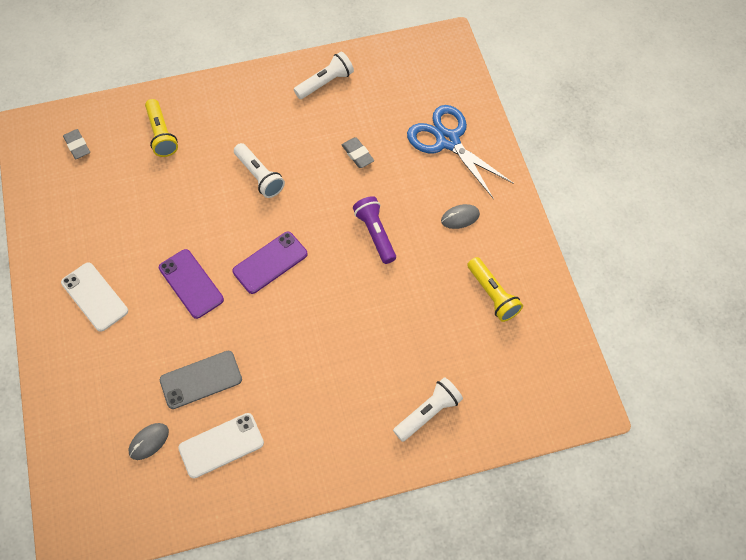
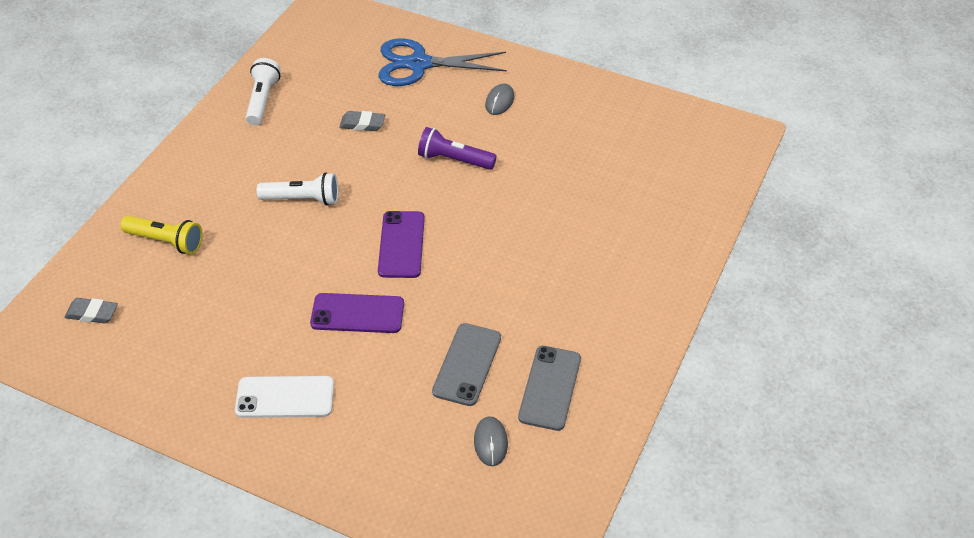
camera: 50 degrees left, 15 degrees down
(221, 445) = (549, 388): white phone -> grey phone
(428, 413) = (658, 228): white flashlight -> none
(492, 295) = (592, 126): yellow flashlight -> none

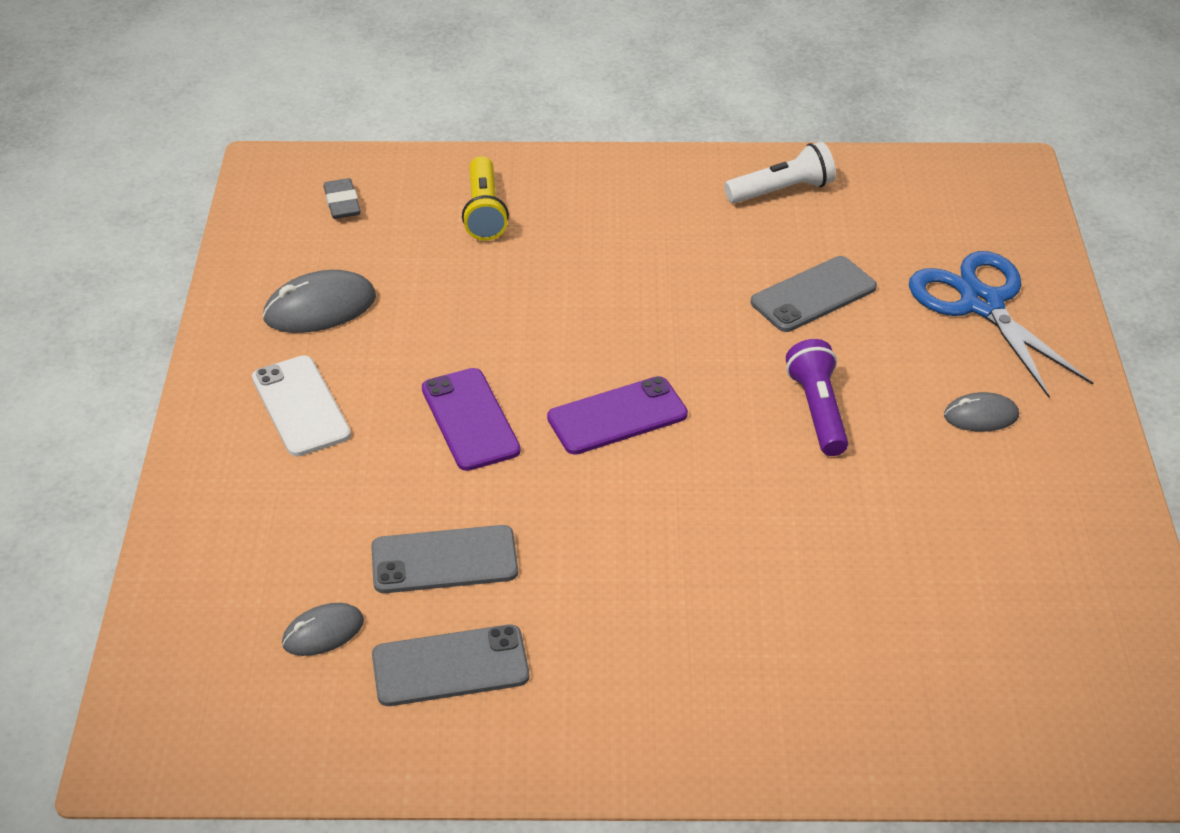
camera: 65 degrees right, 5 degrees down
(194, 358) = (320, 308): none -> grey mouse
(302, 199) = (633, 294): white flashlight -> none
(362, 124) = (813, 295): grey eraser -> grey phone

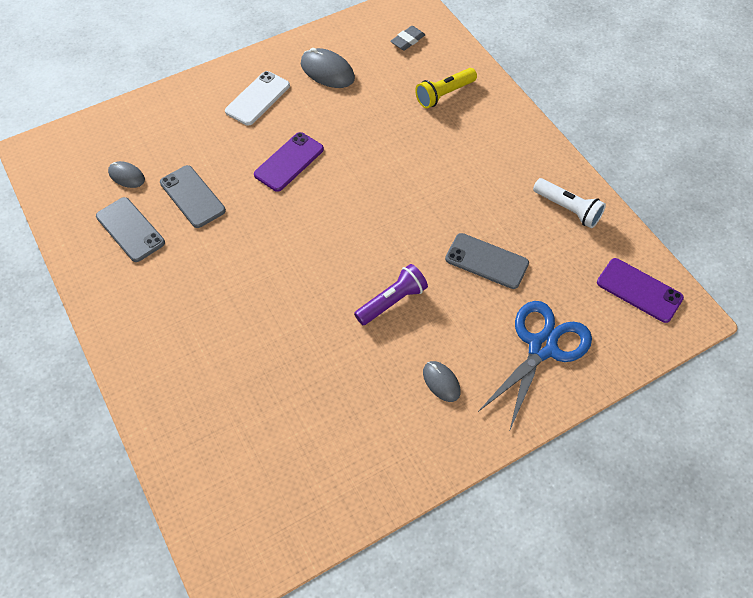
camera: 60 degrees right, 15 degrees up
(617, 416) = (329, 217): purple phone -> purple phone (639, 290)

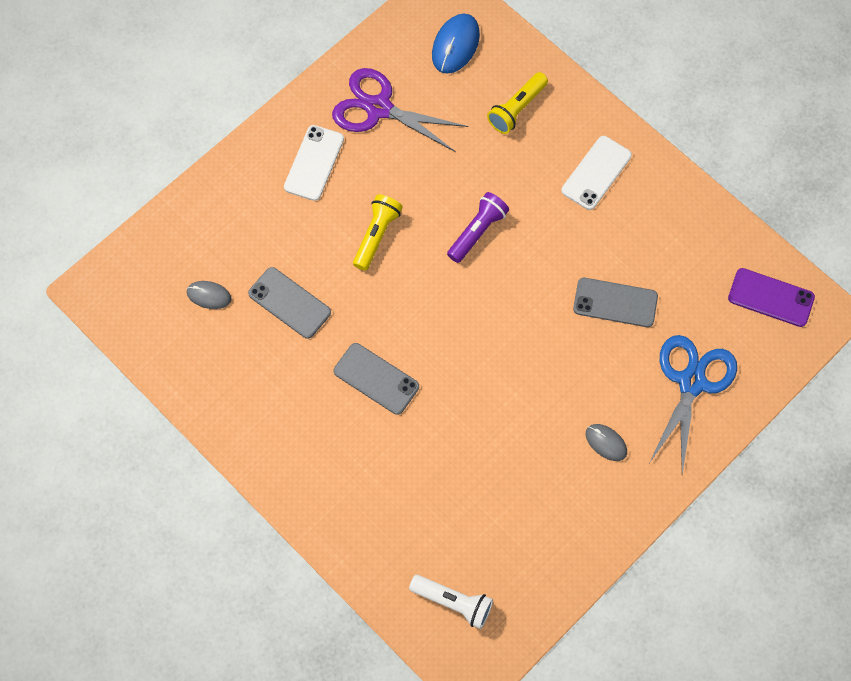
camera: 15 degrees left, 10 degrees up
(130, 229) = (240, 357): grey phone -> grey phone (376, 378)
(289, 162) = (376, 235): purple phone -> yellow flashlight
(327, 71) = (379, 108): grey mouse -> purple scissors
(392, 301) = (534, 371): purple flashlight -> purple flashlight (477, 232)
(407, 41) = (455, 45): grey eraser -> blue mouse
(499, 155) = (596, 173): none -> white phone
(568, 209) = (681, 222): white flashlight -> white flashlight (453, 602)

